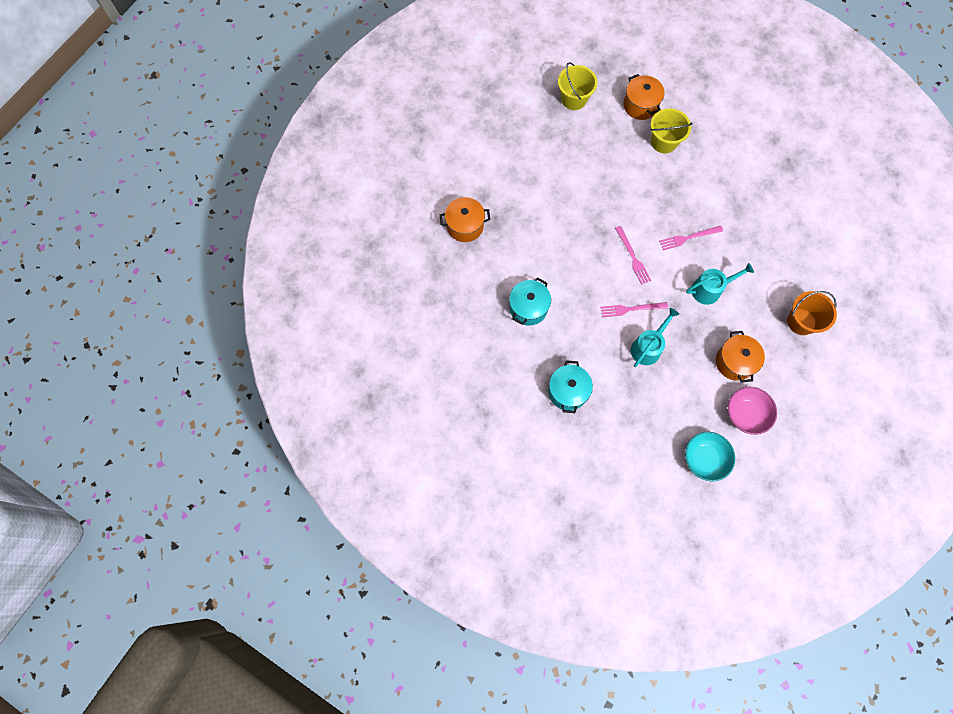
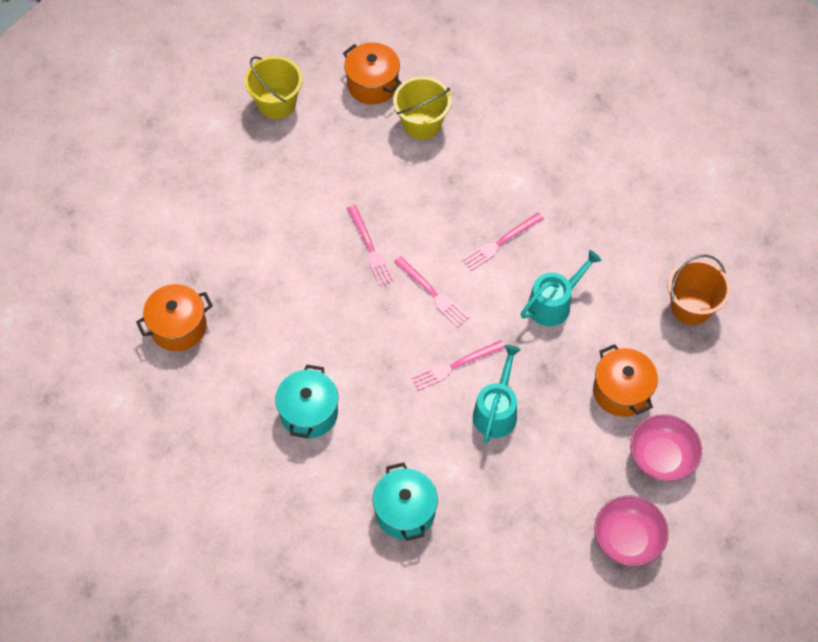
camera: 20 degrees left, 10 degrees down
(602, 214) = (370, 248): none -> pink fork
(704, 459) = (627, 539): turquoise bowl -> pink bowl

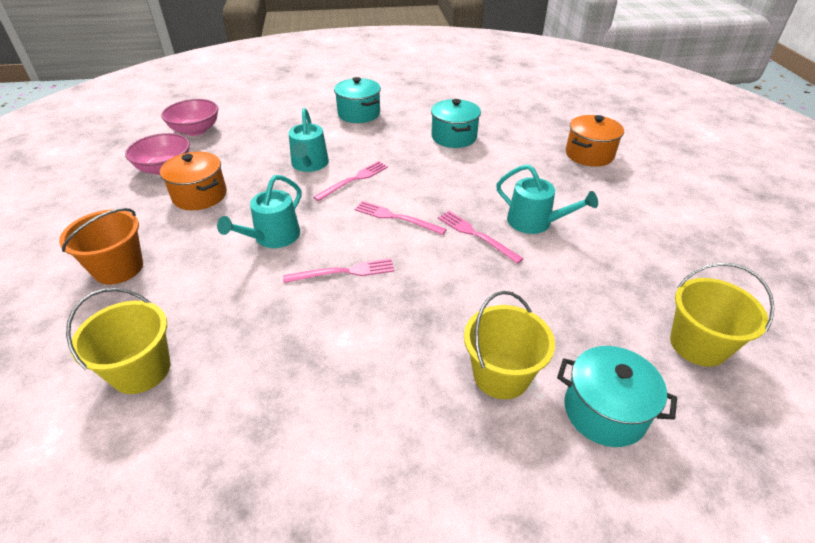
camera: 160 degrees right, 20 degrees down
(308, 247) = (534, 222): none -> turquoise watering can
(372, 84) = (604, 411): orange pot -> turquoise pot
(500, 242) = (343, 272): pink fork -> pink fork turned 45 degrees clockwise
(661, 199) = (141, 370): none -> yellow bucket

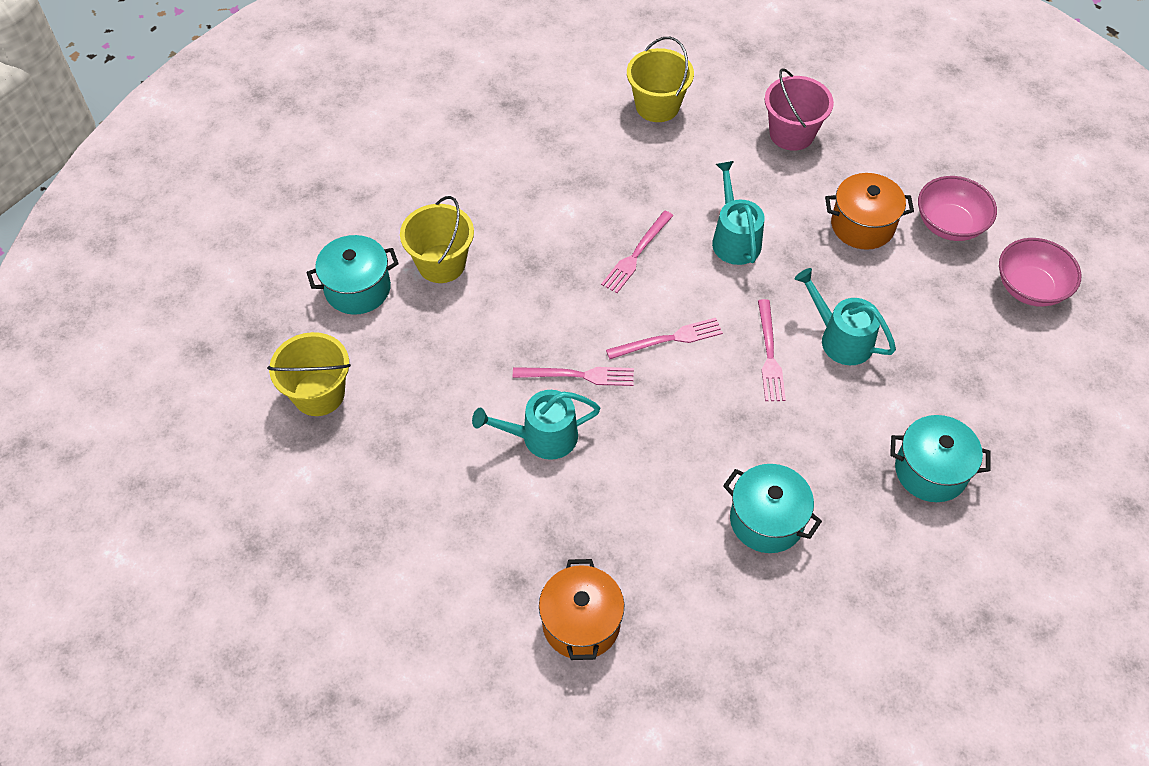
camera: 135 degrees right, 15 degrees up
(118, 268) = (791, 134): orange bucket -> pink bucket

